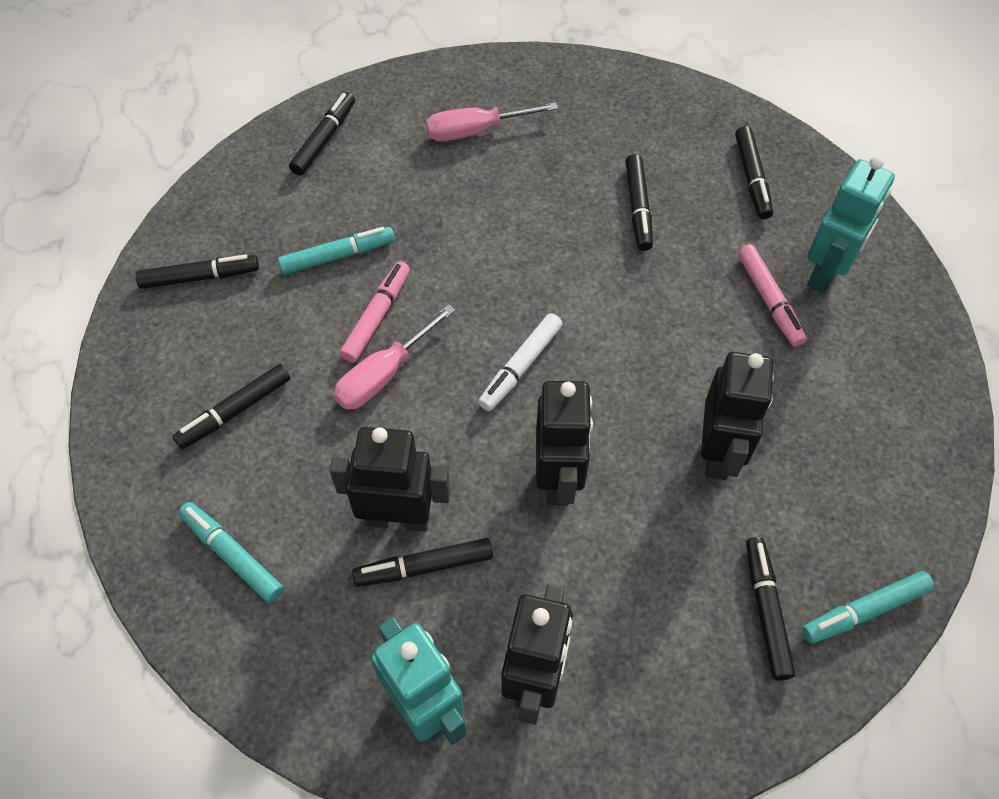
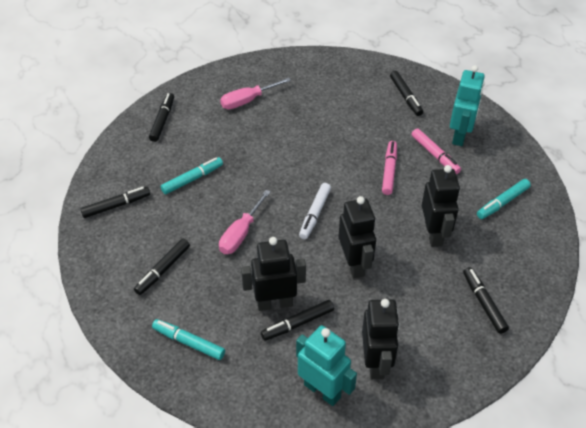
camera: 15 degrees left, 10 degrees down
(377, 316) = (226, 205): pink marker -> pink marker (389, 171)
(638, 208) = (350, 123): black marker -> none
(864, 611) = (532, 292): turquoise marker -> turquoise marker (502, 202)

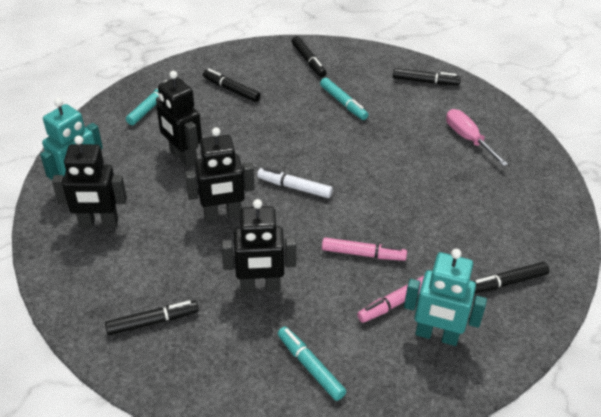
camera: 90 degrees right, 5 degrees down
(241, 233) = (271, 135): pink screwdriver -> none
(275, 303) = (183, 157): black robot -> black robot turned 150 degrees clockwise
(297, 324) = (156, 171): black marker -> none

